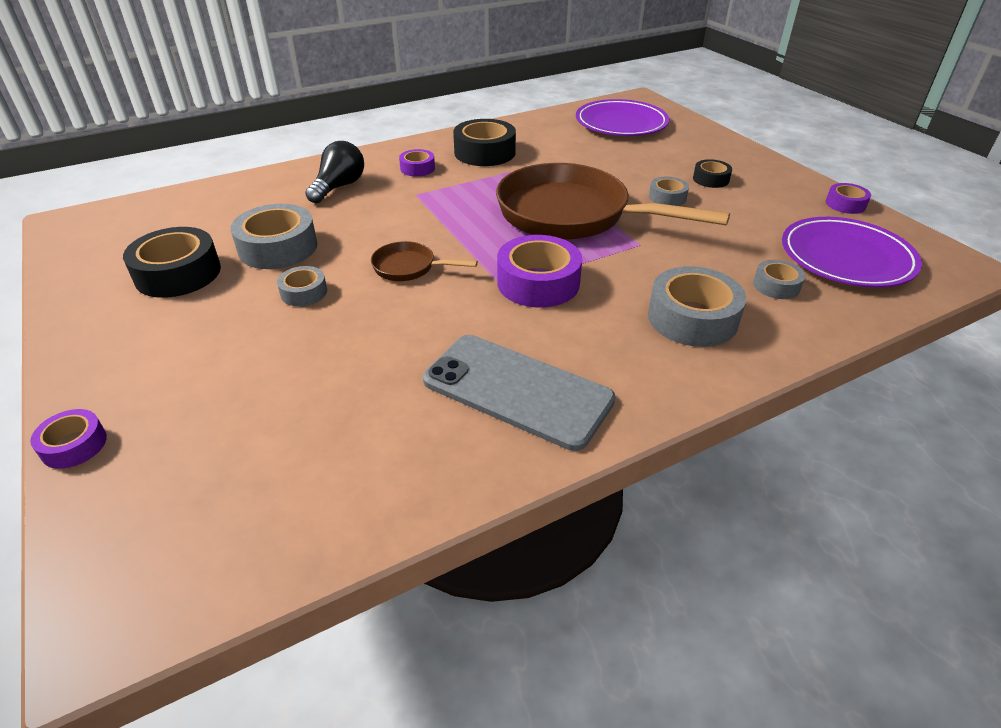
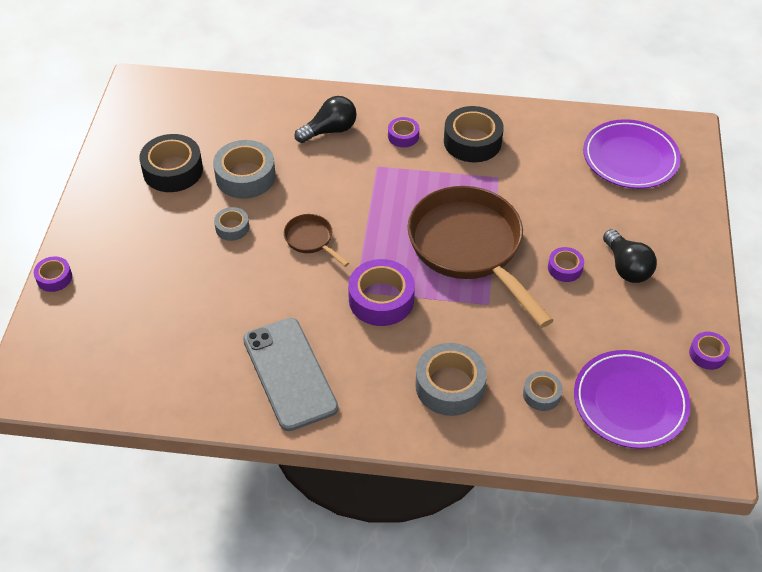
camera: 35 degrees right, 10 degrees up
(667, 197) = (565, 268): grey tape -> purple tape
(711, 179) = (626, 267): black tape -> black light bulb

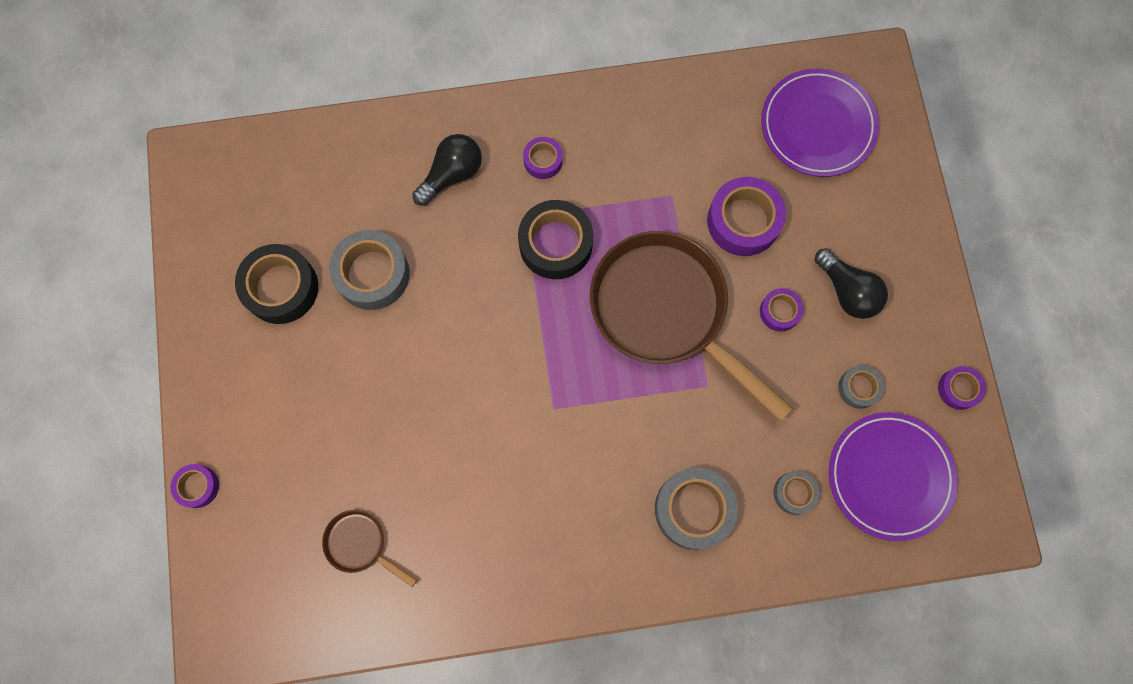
camera: 15 degrees left, 25 degrees up
(232, 227) = (382, 356): grey tape -> grey tape (858, 388)
(290, 373) = (514, 543): grey phone -> none
(311, 240) = (481, 349): brown pan -> brown pan (360, 544)
(381, 299) = (586, 413): purple tape -> purple tape (743, 221)
(472, 141) = (627, 148): black tape -> black tape (555, 244)

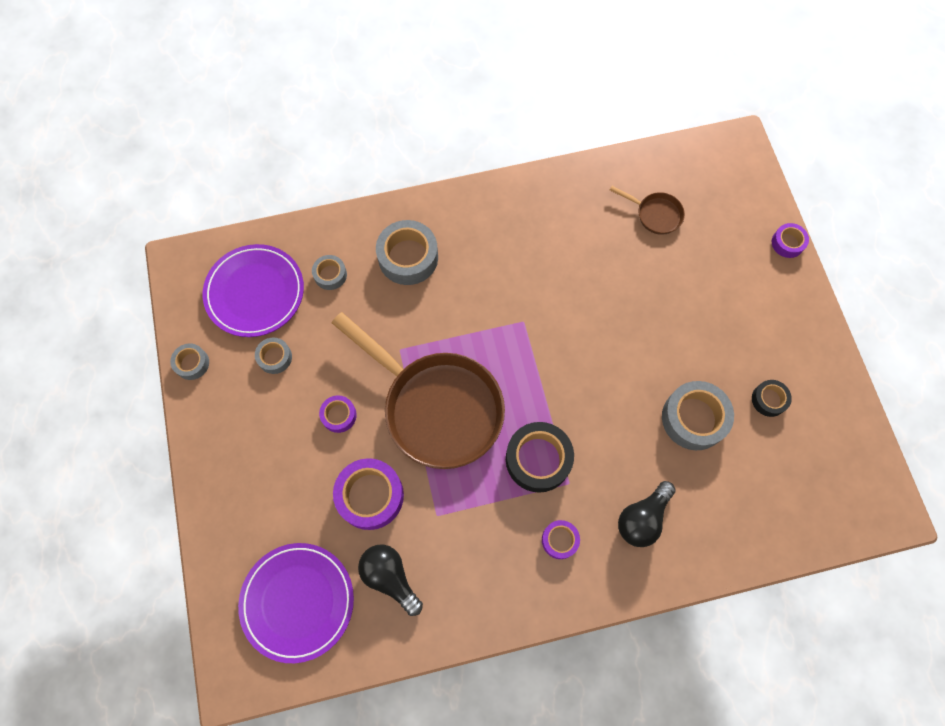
camera: 175 degrees right, 5 degrees down
(281, 288) = (769, 400): black tape -> black tape, size x0.54
(847, 291) = (279, 438): black light bulb -> black light bulb (390, 577)
(958, 389) = (192, 363): purple tape -> grey tape

